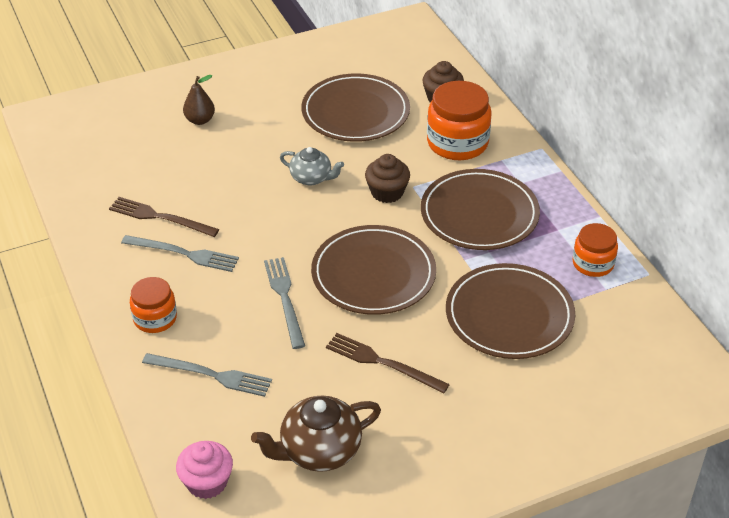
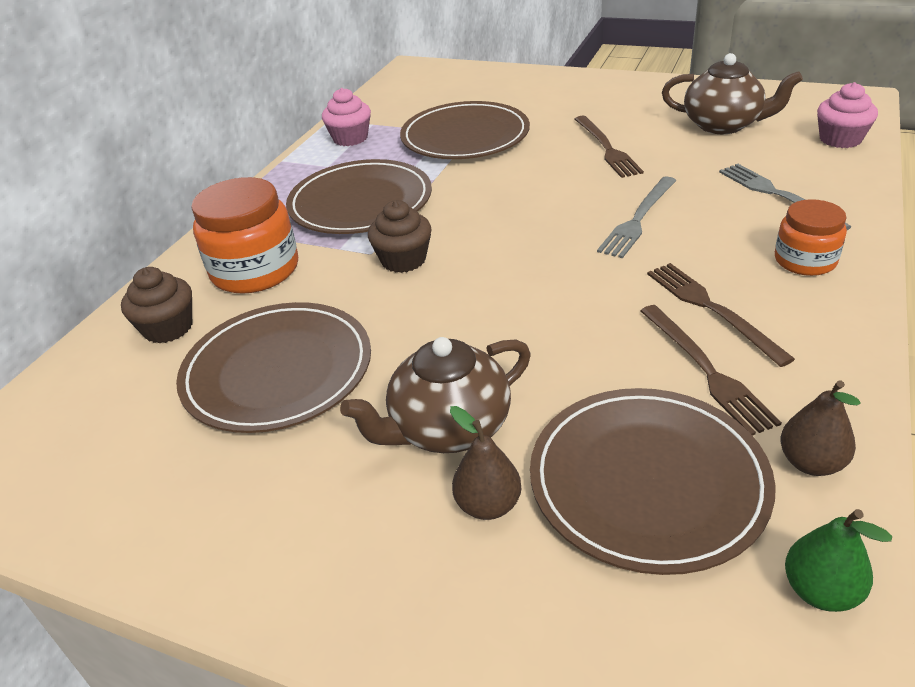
camera: 130 degrees left, 5 degrees down
(60, 158) = (820, 591): none -> green pear
(87, 200) = (811, 463): none -> brown pear
(184, 253) = (711, 309): grey fork -> brown fork
(248, 133) = (448, 428): none -> brown teapot
(312, 178) = (454, 316): grey teapot -> none
(373, 274) = (527, 202): brown plate -> brown plate (647, 481)
(593, 263) = (350, 138): orange jar -> pink cupcake

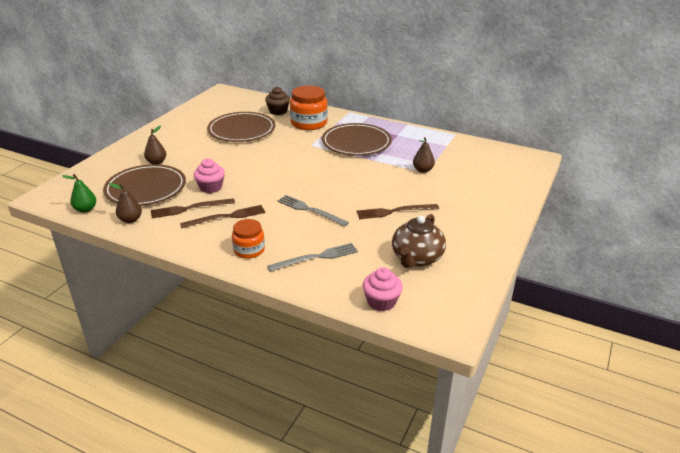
camera: 90 degrees right, 5 degrees down
(350, 138) = (429, 139): pink cupcake -> pink cupcake (211, 187)
(403, 260) = (301, 152): brown cupcake -> none
(448, 428) = (193, 157): brown teapot -> none
(465, 136) = (423, 170): brown plate -> brown pear

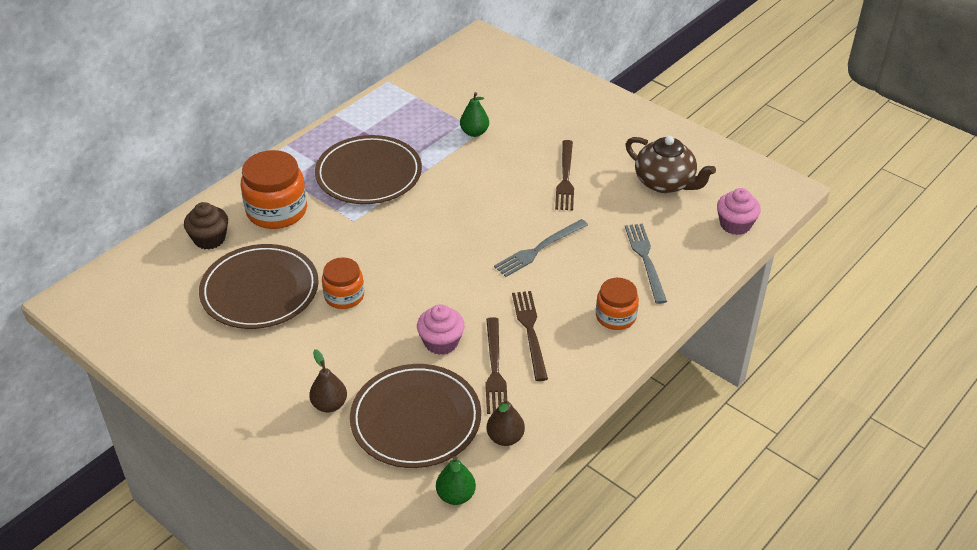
camera: 75 degrees left, 10 degrees up
(243, 152) = (344, 296): none -> orange jar
(423, 170) = (474, 132): brown pear -> green pear

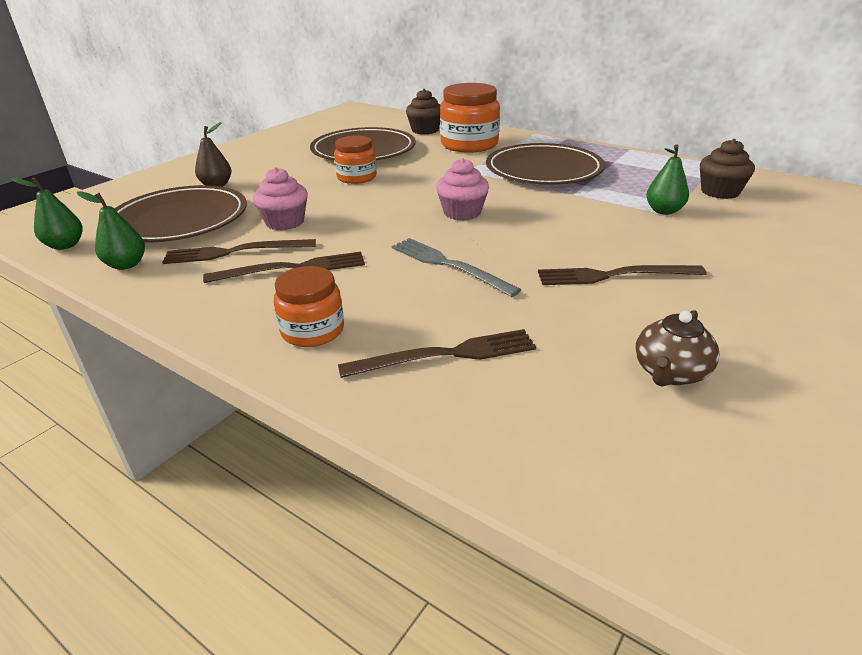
camera: 85 degrees right, 10 degrees down
(447, 97) = (720, 192): none -> brown cupcake
(505, 438) = (126, 265): brown pear -> green pear
(645, 260) = (446, 355): grey fork -> brown fork
(665, 183) = (670, 373): brown teapot -> brown teapot, size x0.64
(735, 224) = (589, 476): pink cupcake -> pink cupcake (462, 212)

